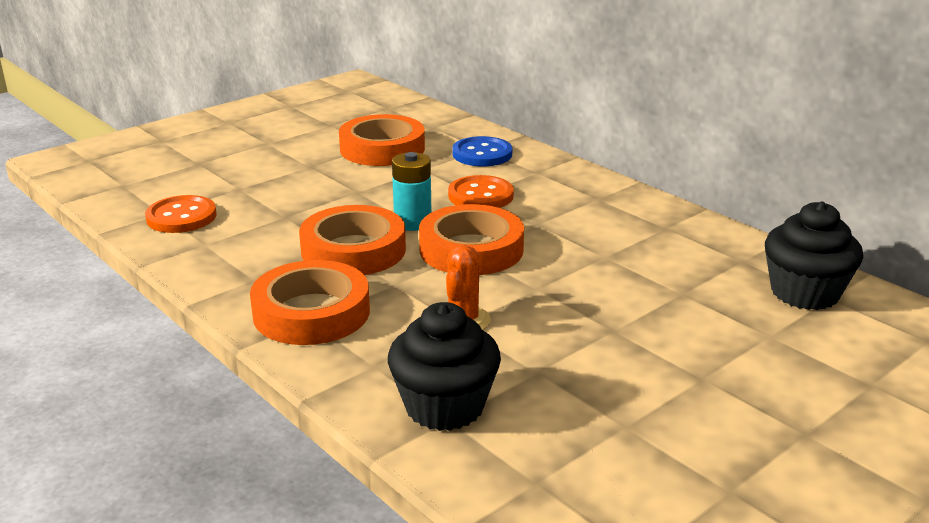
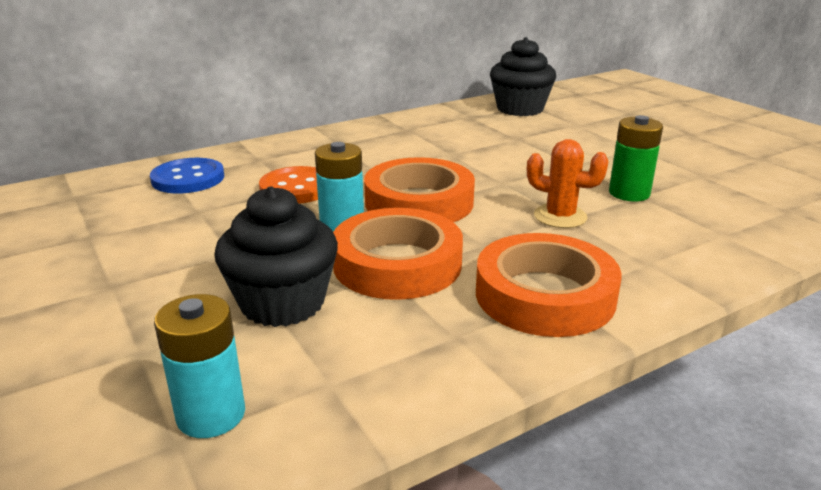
camera: 80 degrees left, 0 degrees up
(181, 217) = (211, 415): orange button -> turquoise battery
(382, 149) = (107, 232): orange tape -> none
(444, 406) = (705, 235): black cupcake -> black cupcake (282, 303)
(540, 364) = (629, 193): none -> green battery

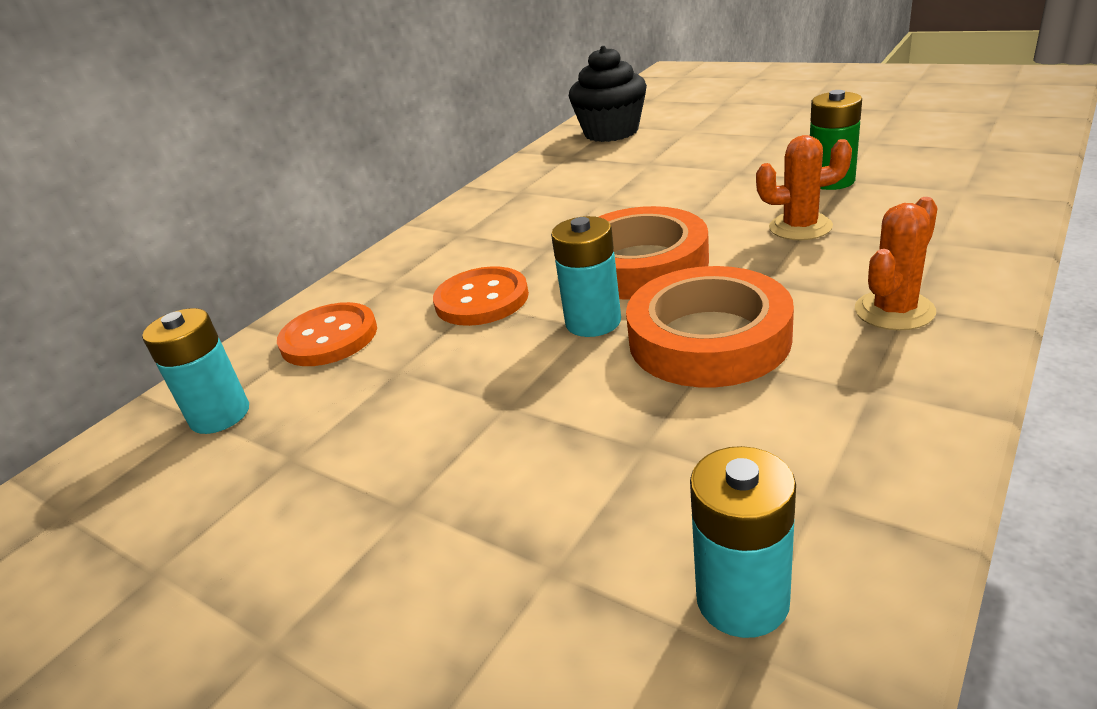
camera: 20 degrees left, 5 degrees up
(85, 199) = (220, 415): none -> turquoise battery
(188, 178) = (329, 337): blue button -> orange button
(282, 303) = (645, 434): black cupcake -> none
(544, 295) = (894, 311): orange tape -> orange cactus

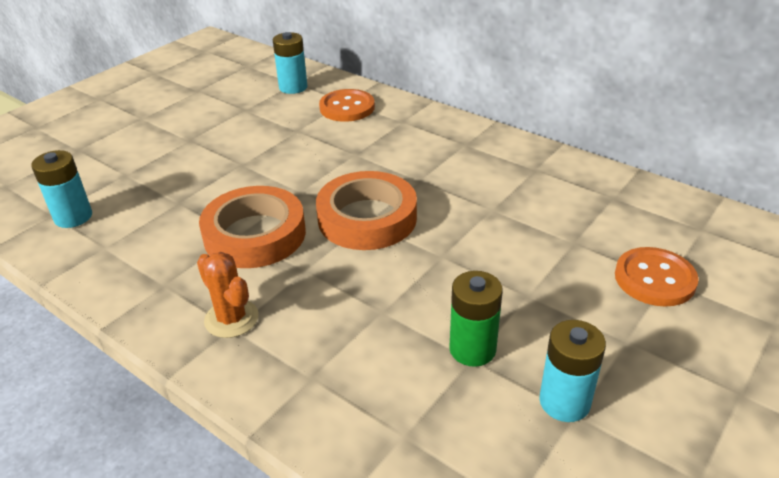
camera: 90 degrees right, 5 degrees up
(481, 299) = (358, 154): orange button -> orange button (654, 279)
(593, 322) = (303, 194): turquoise battery -> turquoise battery (564, 402)
(611, 132) = (679, 226): black cupcake -> none
(800, 227) = (383, 306): orange cactus -> none

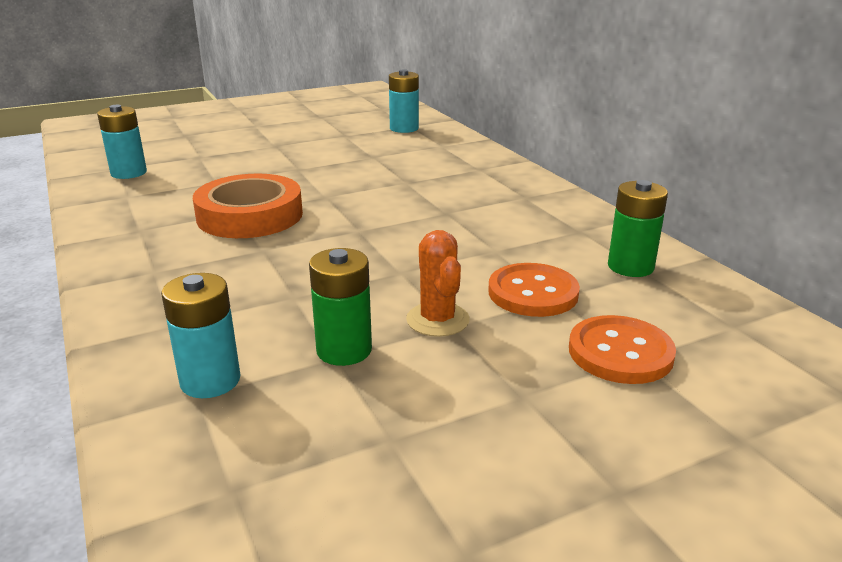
camera: 25 degrees right, 10 degrees down
(231, 319) = (160, 265): orange cactus -> orange cactus (437, 320)
(347, 107) = (437, 150): orange button -> orange button (533, 293)
(367, 218) = (361, 228): orange tape -> none
(564, 402) = (389, 424): turquoise battery -> turquoise battery (210, 381)
(598, 195) = (630, 267): none -> green battery

